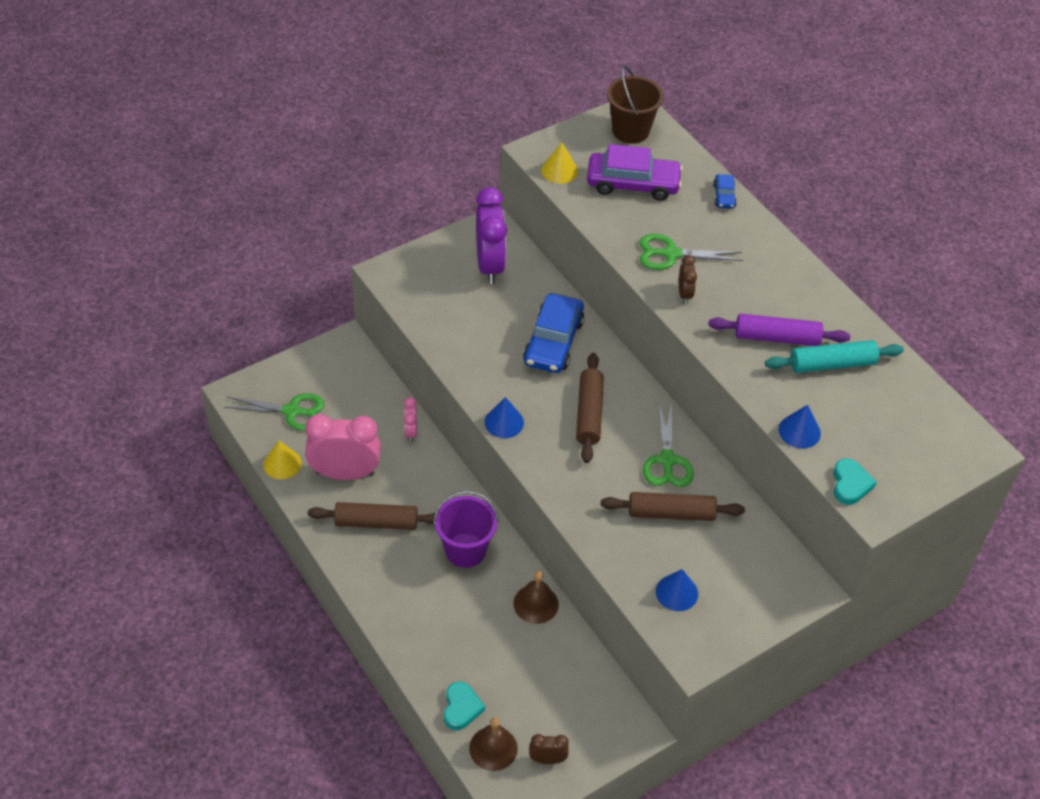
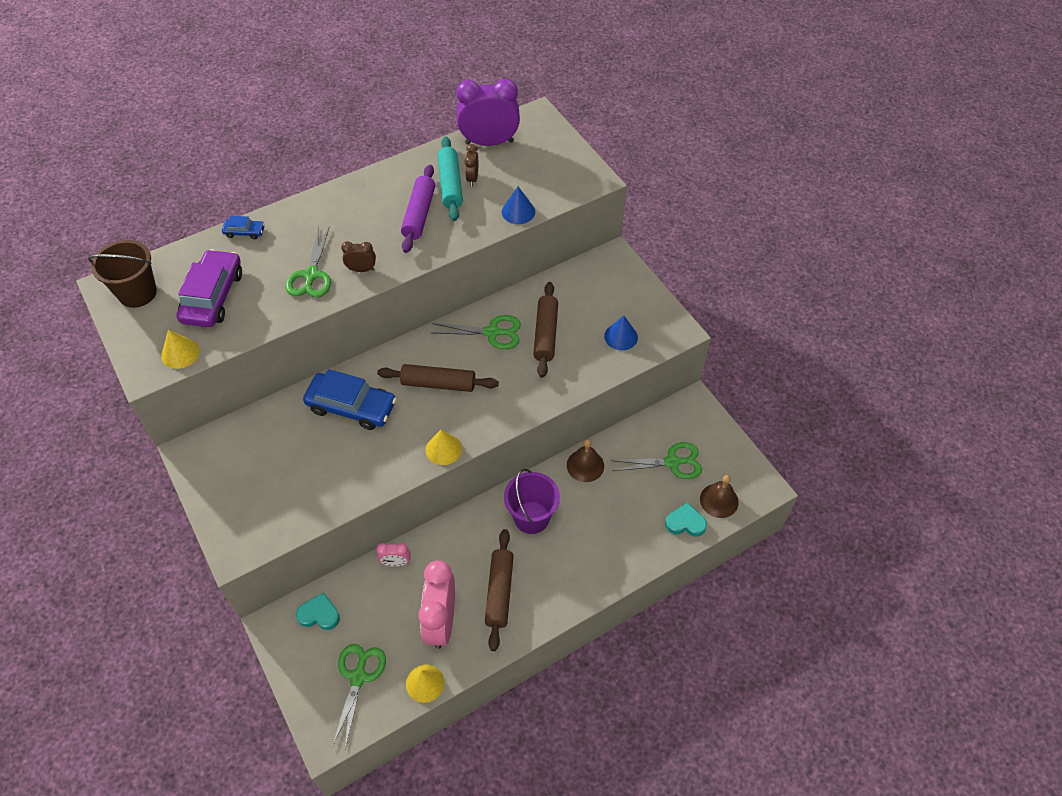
camera: 85 degrees left, 5 degrees up
(489, 265) = (243, 456): purple clock -> purple clock (489, 142)
(504, 422) = (443, 449): blue cone -> yellow cone
(545, 698) = (672, 462): none -> green scissors
(547, 759) = (724, 463): brown clock -> brown clock (472, 178)
(850, 484) = (570, 189): turquoise heart -> turquoise heart (319, 614)

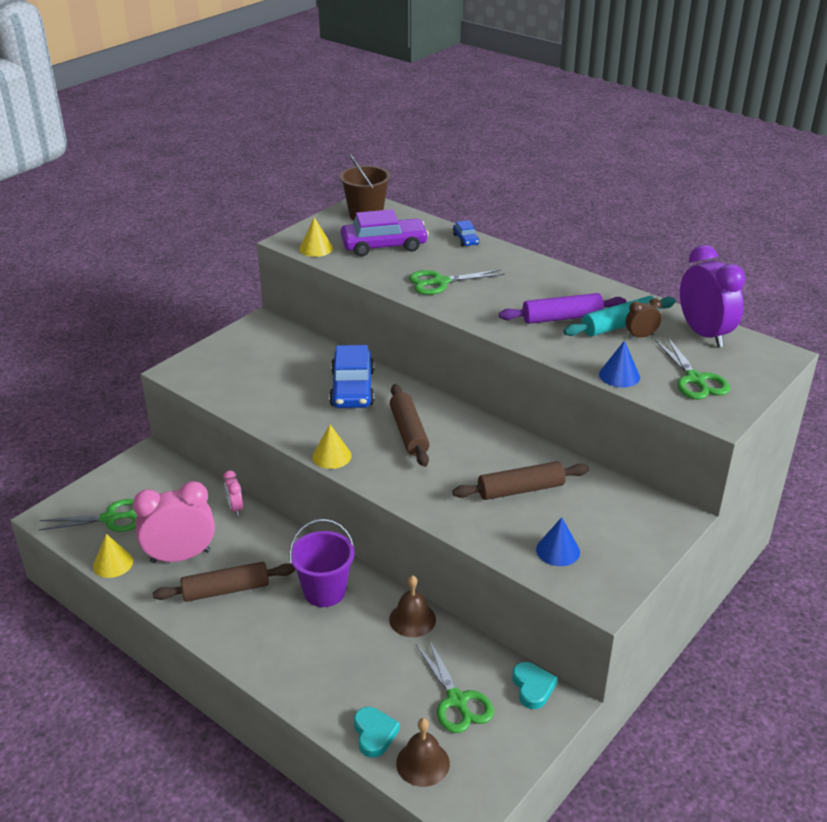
camera: 70 degrees right, 20 degrees down
(319, 614) = (167, 476): turquoise heart -> turquoise heart (533, 687)
(361, 269) = (466, 305): brown clock -> none
(492, 332) = (497, 451): green scissors -> green scissors (695, 379)

